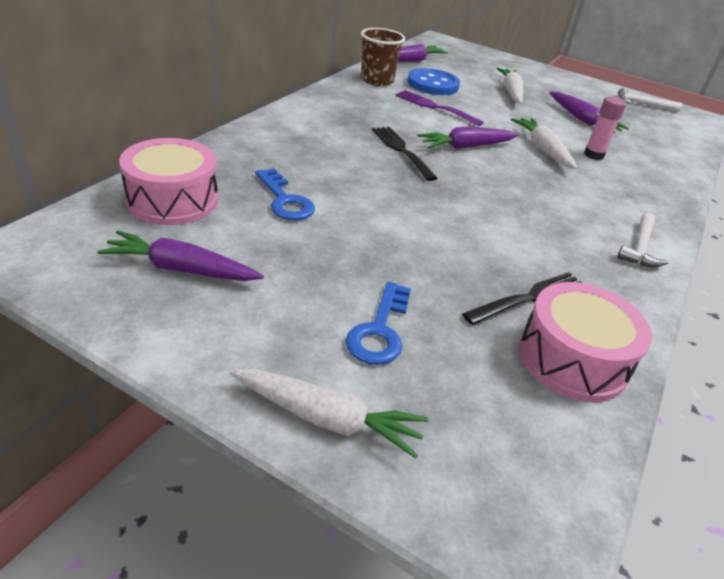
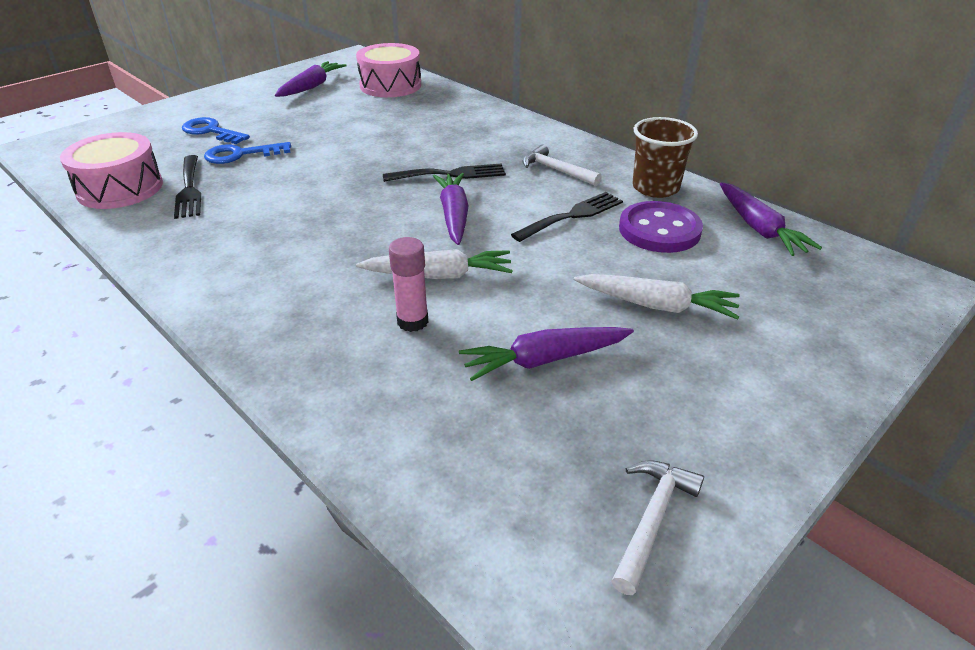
camera: 110 degrees right, 0 degrees up
(285, 200) = (375, 117): blue key -> blue key (241, 155)
(327, 418) = (165, 112): white carrot -> none
(433, 84) = (659, 230): blue button -> purple button
(434, 107) = (572, 216): purple fork -> black fork
(640, 247) = (198, 274): white hammer -> white hammer (556, 170)

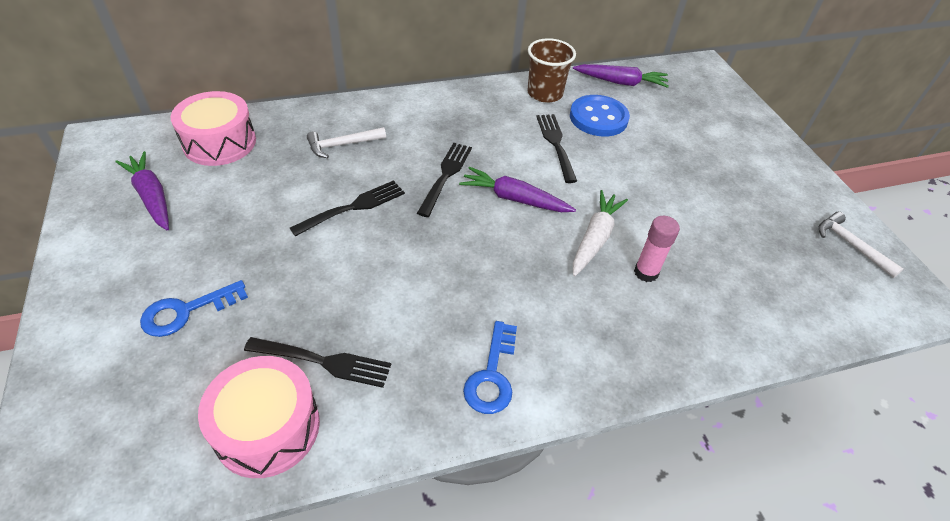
camera: 65 degrees left, 10 degrees up
(241, 155) = (277, 300): blue key -> blue key (492, 375)
(366, 150) = (353, 207): none -> black fork
(545, 360) = (713, 227): purple carrot -> none
(556, 170) = (485, 122): white hammer -> white hammer (342, 145)
(656, 305) = (679, 159): white carrot -> none
(659, 230) = (598, 118): purple button -> blue button

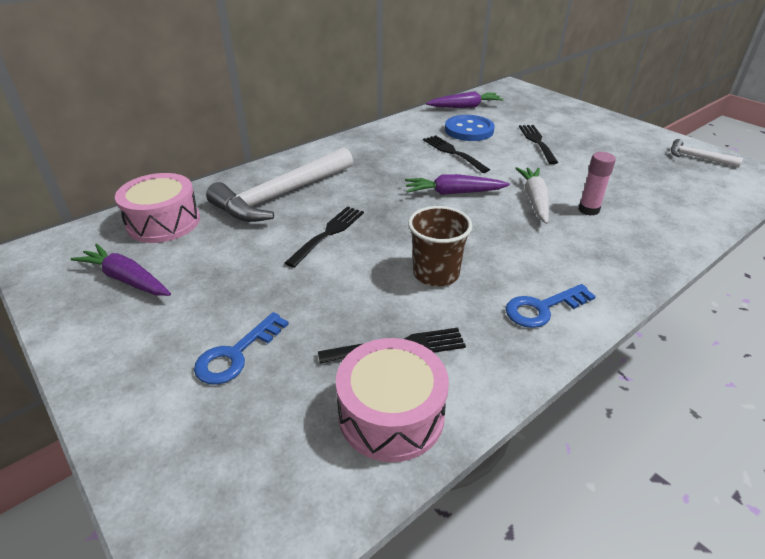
camera: 20 degrees left, 10 degrees down
(342, 145) = (281, 195): white hammer -> white hammer, size x2.11
(446, 175) = (386, 192): black fork -> black fork (537, 142)
(492, 375) = (542, 308): blue key -> blue key turned 75 degrees clockwise
(545, 93) = (416, 125): brown cup -> brown cup (435, 273)

